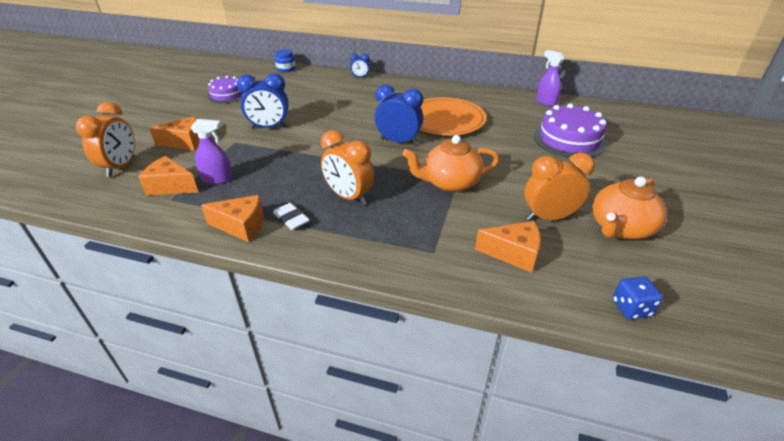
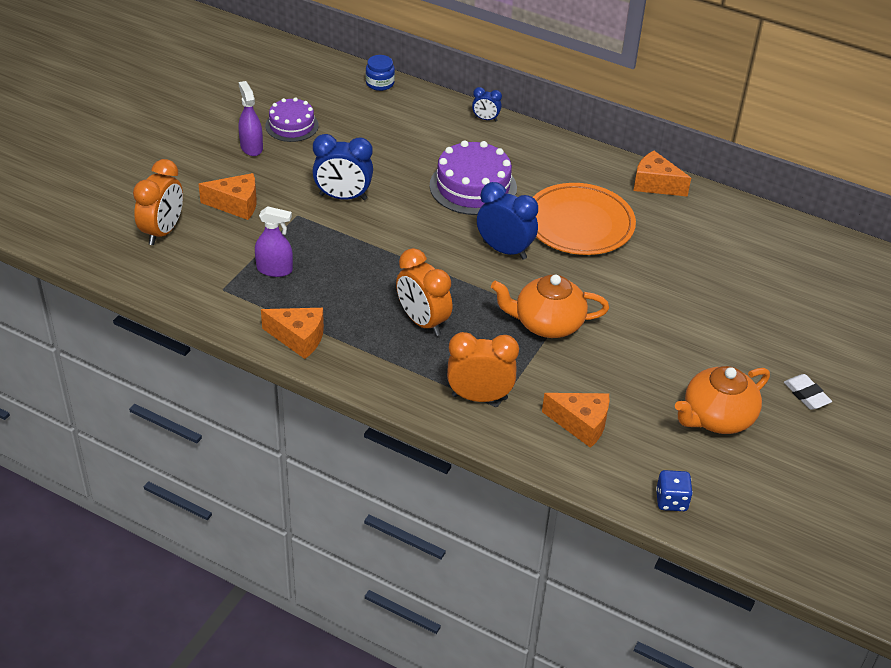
camera: 10 degrees right, 5 degrees up
(170, 186) = (221, 271): orange cheese -> orange cheese (655, 184)
(291, 219) = (353, 339): white eraser -> white eraser (806, 395)
(546, 102) = (737, 214): purple spray bottle -> purple spray bottle (251, 147)
(548, 217) = (642, 390): orange clock -> orange clock (479, 397)
(569, 140) = (731, 285): purple cake -> purple cake (473, 187)

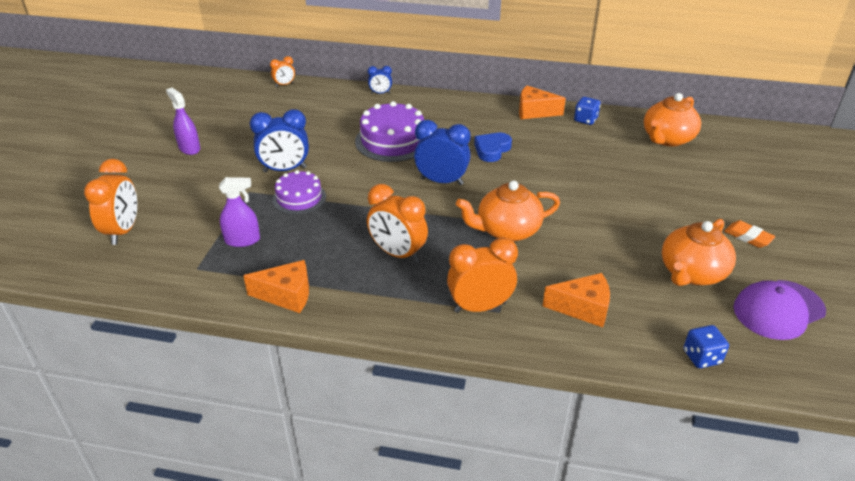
camera: 15 degrees left, 5 degrees down
(236, 204) = (189, 195): orange cheese -> none
(292, 125) = (220, 126): purple cake -> purple cake (299, 198)
(380, 83) = (284, 85): blue jar -> orange clock
(579, 223) = (492, 150): orange plate -> blue heart
(710, 209) = (585, 120): none -> blue dice
(783, 477) = (778, 310): none -> purple cap
(793, 256) = (667, 139): none -> orange teapot
(806, 395) = (748, 237): white eraser -> orange eraser

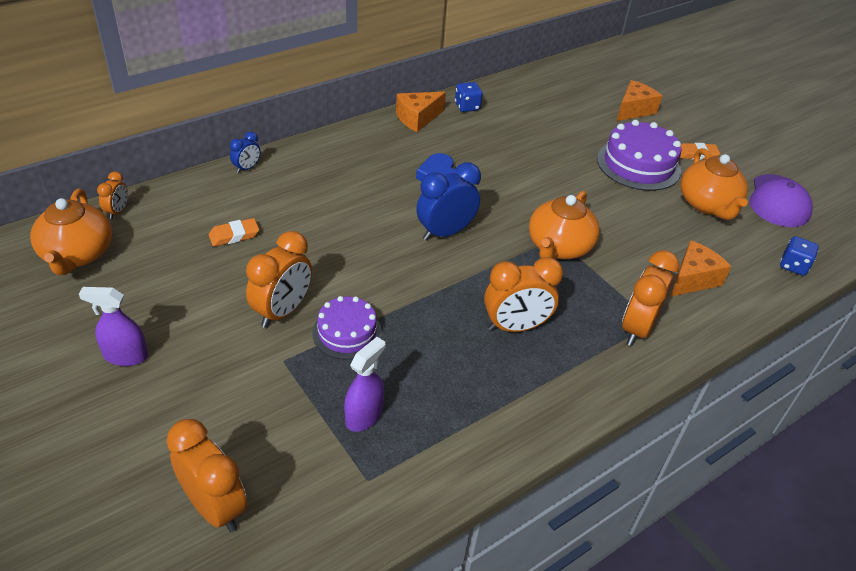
camera: 50 degrees left, 5 degrees up
(285, 169) = (282, 311): blue clock -> orange clock
(286, 295) = (491, 436): orange cheese -> orange cheese (633, 110)
(320, 122) = (234, 235): none -> orange eraser
(392, 141) = (340, 215): purple cake -> purple cake (638, 164)
(667, 139) = (545, 96): orange teapot -> orange teapot (77, 255)

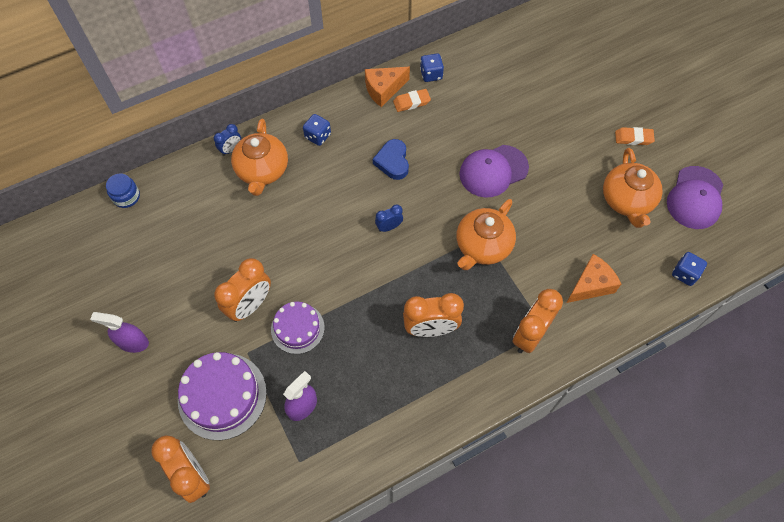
camera: 10 degrees right, 20 degrees up
(77, 255) = (96, 242): orange teapot -> orange teapot (262, 171)
(117, 211) = (126, 197): orange clock -> blue jar
(234, 235) = (217, 225): orange eraser -> orange eraser (411, 102)
(348, 156) = (318, 136): none -> blue dice
(445, 232) = (389, 227): blue clock -> blue clock, size x0.53
(554, 182) = (493, 171): none -> purple cap
(633, 110) = (587, 79): orange cheese -> none
(638, 164) = (575, 150): purple cake -> purple cake (222, 395)

